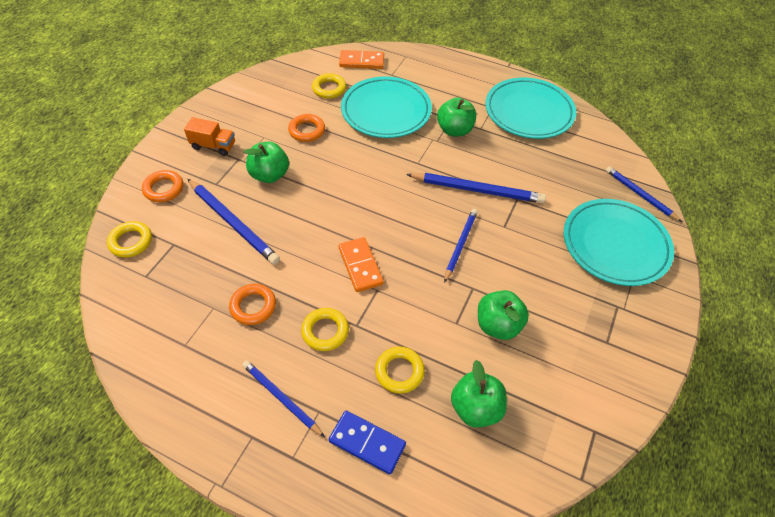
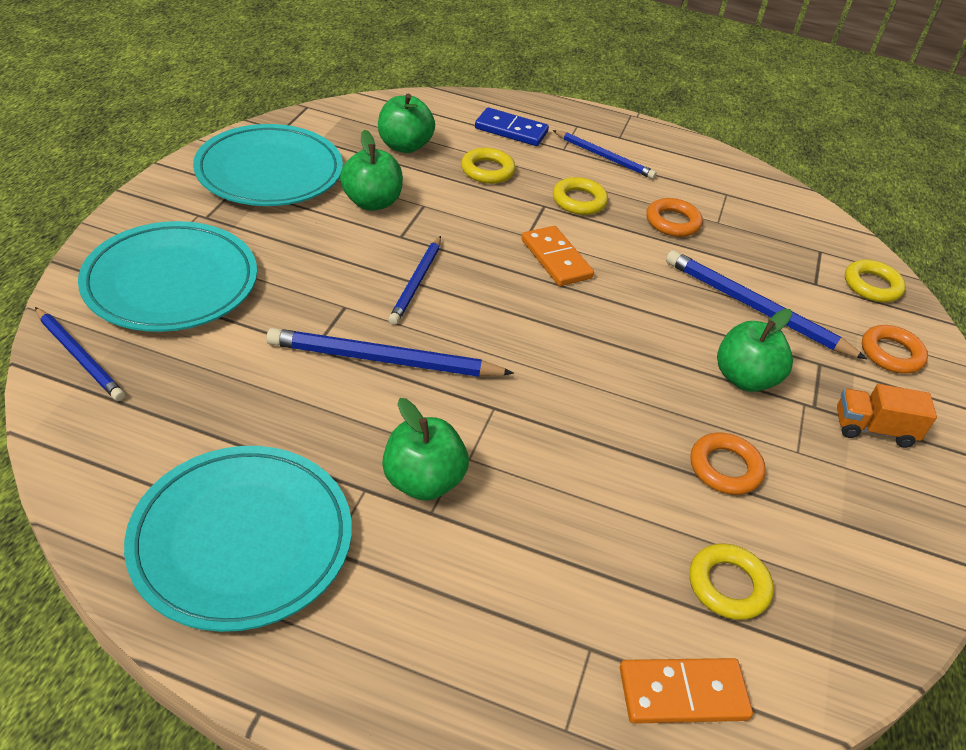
camera: 170 degrees right, 10 degrees down
(386, 111) = (579, 525): turquoise plate -> turquoise plate (269, 172)

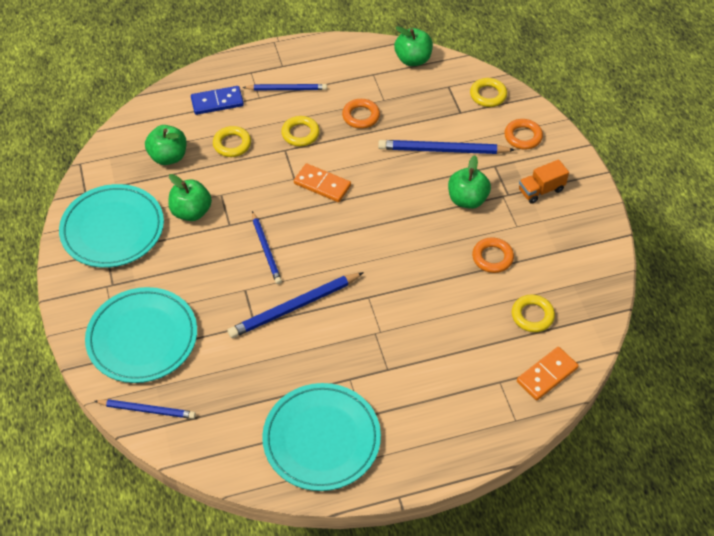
camera: 30 degrees left, 10 degrees up
(423, 481) = (371, 357): green apple -> green apple (413, 59)

